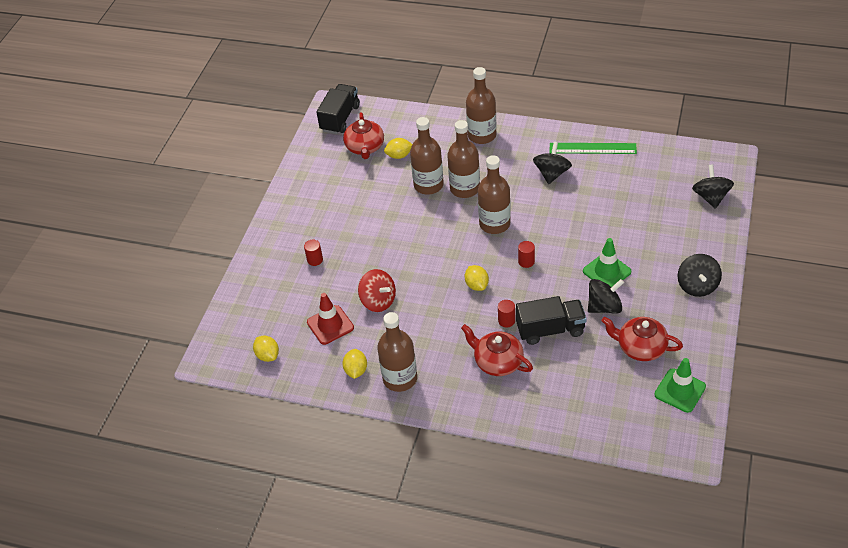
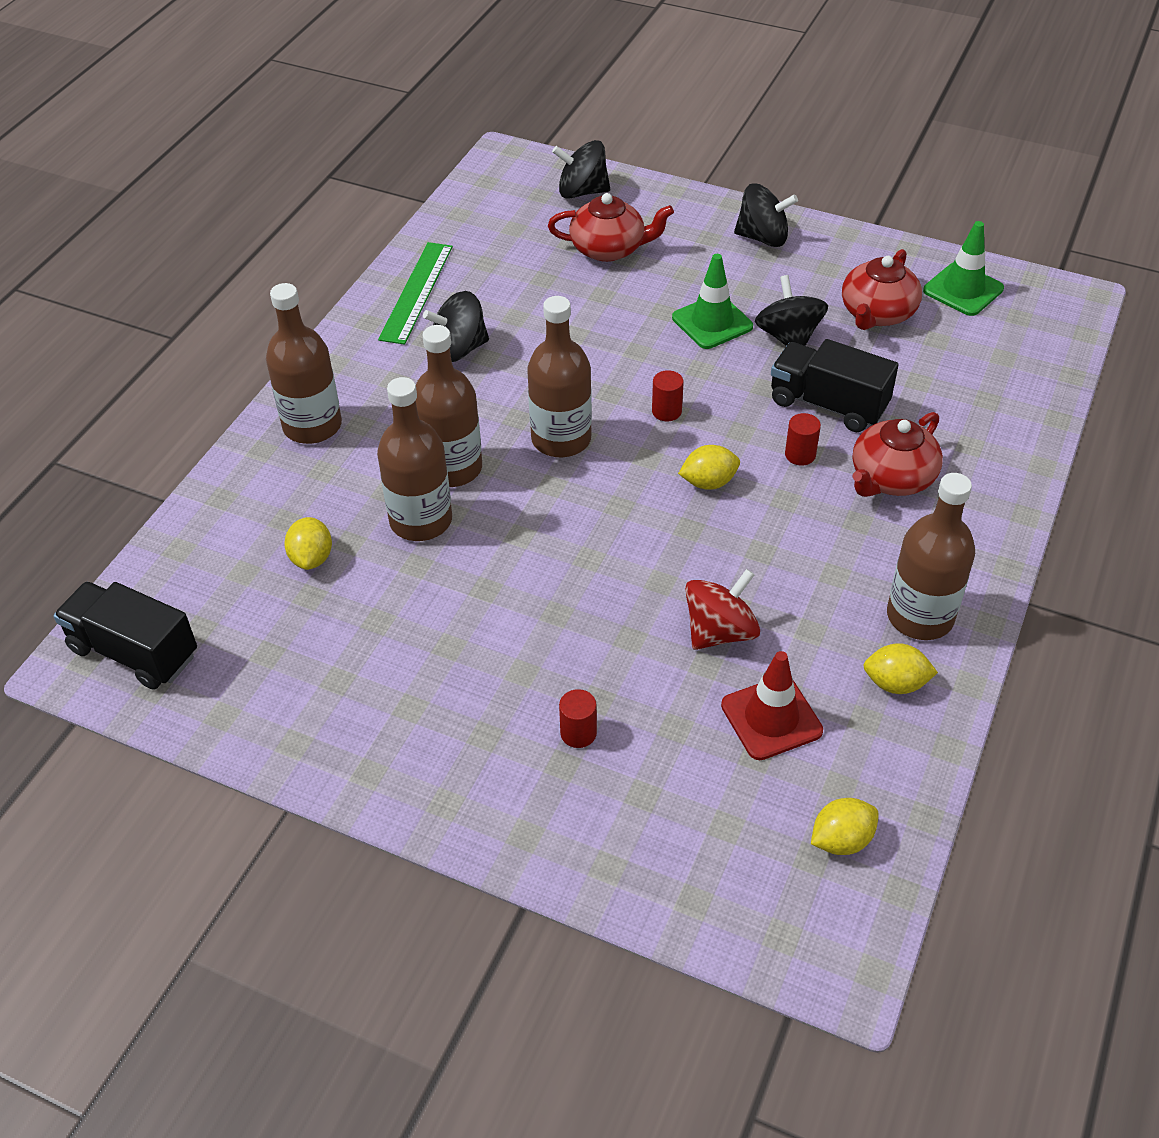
camera: 85 degrees left, 0 degrees up
(365, 147) = (257, 614): red teapot -> red teapot (609, 249)
(550, 330) = (828, 404): black truck -> black truck turned 60 degrees counterclockwise
(552, 173) = (459, 349): black spinning top -> black spinning top turned 45 degrees counterclockwise

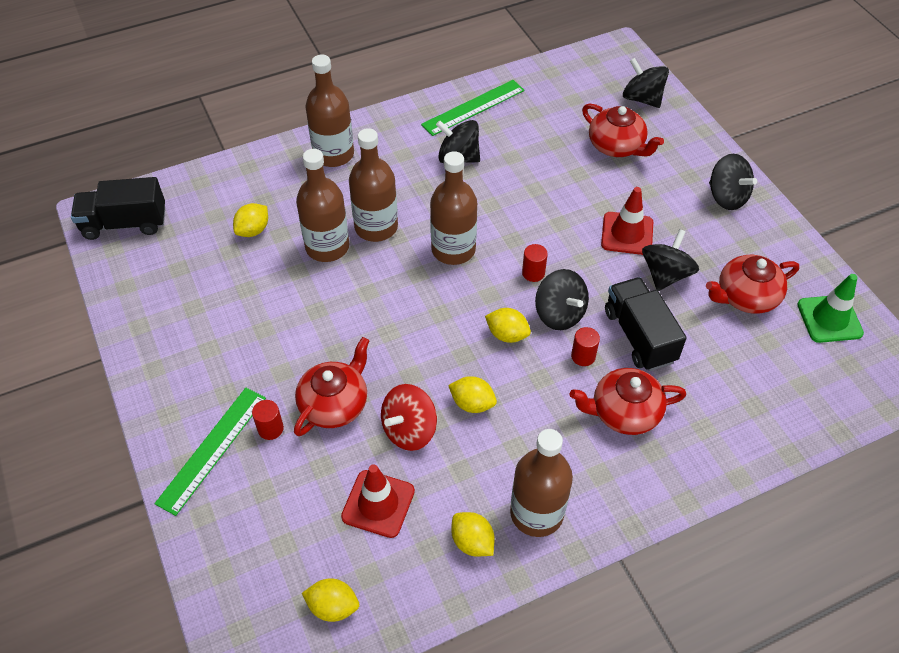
camera: 40 degrees right, 5 degrees up
(134, 652) = (125, 223): black truck -> black truck turned 75 degrees counterclockwise
(539, 799) = (212, 449): none -> green ruler
(616, 662) = (335, 404): none -> red teapot
(712, 322) = (627, 234): green traffic cone -> red traffic cone
(720, 631) = (409, 430): red spinning top -> red spinning top turned 135 degrees clockwise
(735, 432) = (559, 314): none -> black spinning top
(750, 565) = (472, 403): none -> yellow lemon

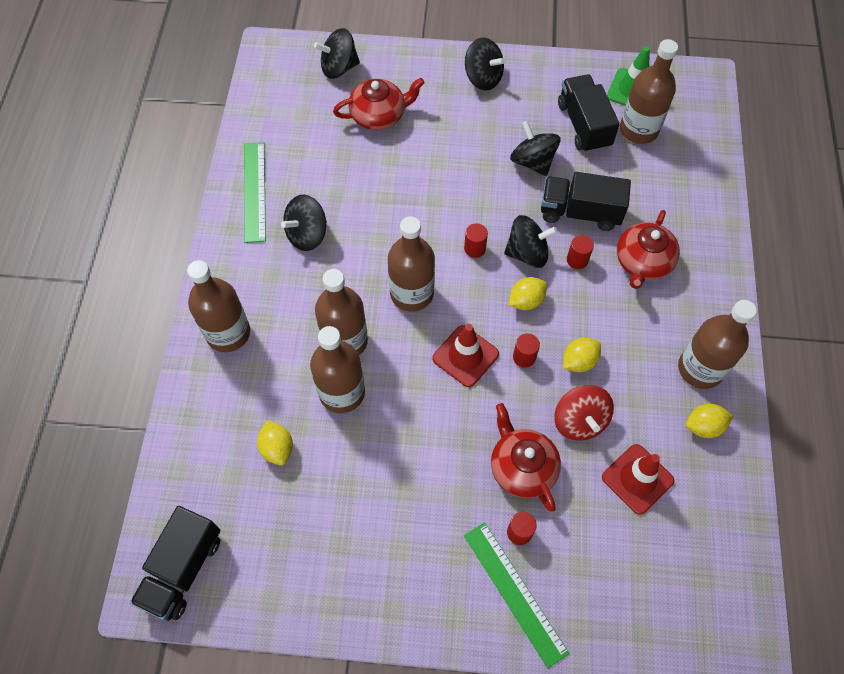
camera: 60 degrees left, 10 degrees up
(333, 606) = (714, 557): yellow lemon -> none
(447, 358) = (524, 357): none -> red cylinder
(627, 234) = (476, 162): red traffic cone -> red traffic cone (465, 356)
(726, 197) = (483, 78): black spinning top -> black spinning top turned 45 degrees clockwise
(745, 296) = (583, 125): red teapot -> black truck
(783, 344) = (638, 130): none -> brown bottle

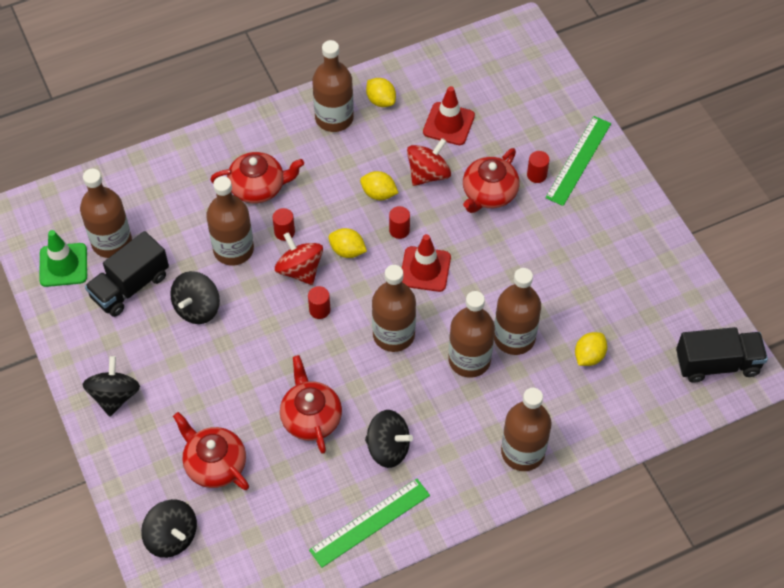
camera: 120 degrees left, 5 degrees down
(374, 194) = (311, 417): none -> red teapot
(527, 253) = (300, 270): black spinning top -> red spinning top
(580, 212) = (233, 249): black truck -> brown bottle

